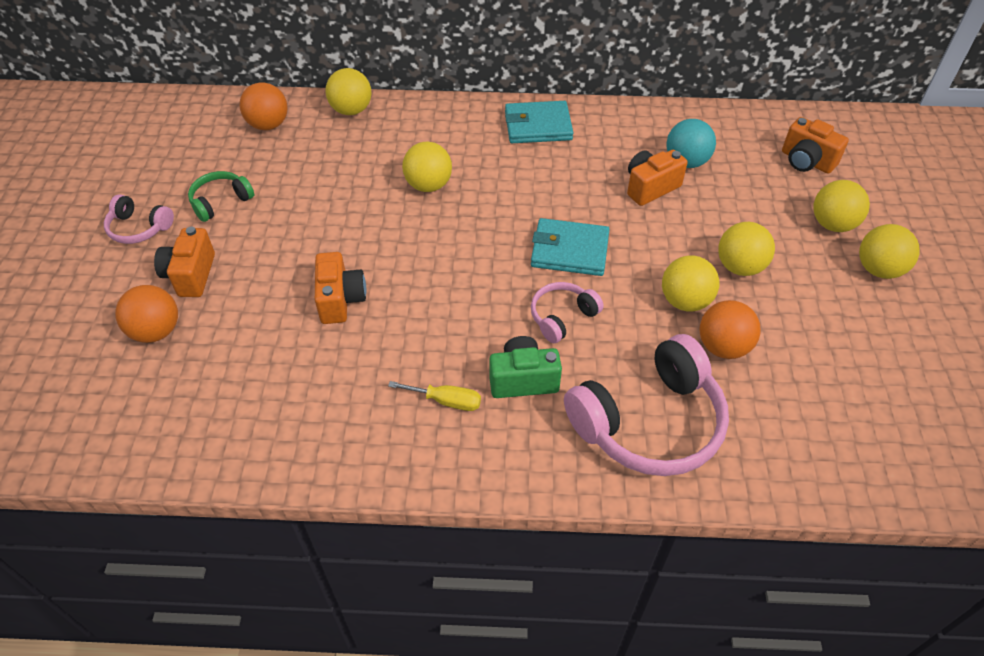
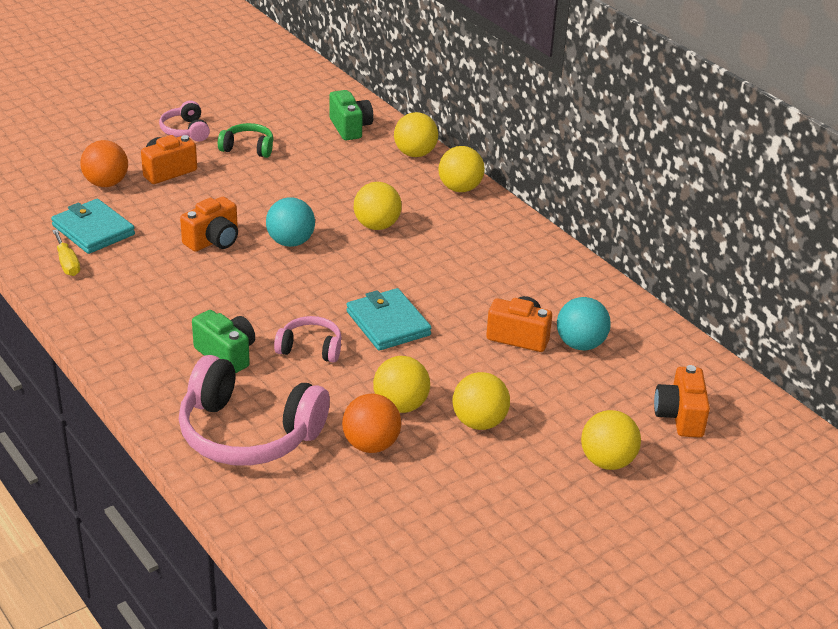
camera: 50 degrees right, 15 degrees down
(268, 125) = (350, 128): orange ball -> green camera
(397, 249) = (290, 242): none -> turquoise ball
(446, 401) = (170, 328): yellow screwdriver -> yellow screwdriver (67, 263)
(538, 126) = (519, 247): turquoise wallet -> turquoise wallet (93, 230)
(878, 269) = (579, 510): yellow ball -> yellow ball (460, 188)

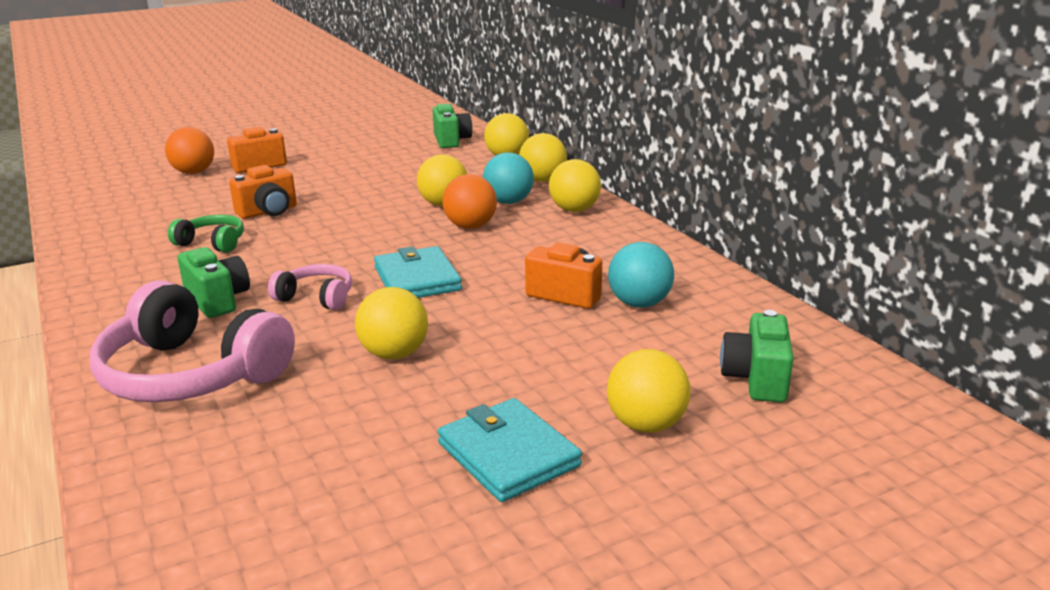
camera: 10 degrees right, 10 degrees down
(67, 263) = (108, 225): yellow screwdriver -> none
(93, 230) = (155, 202): turquoise wallet -> turquoise wallet (508, 454)
(186, 131) = (294, 141): pink headphones -> none
(248, 148) = (345, 152): green headphones -> green headphones (212, 243)
(290, 242) = (347, 214): turquoise ball -> turquoise ball (508, 202)
(371, 445) = (336, 392): orange ball -> orange ball (470, 226)
(479, 422) = (486, 374): yellow ball -> yellow ball (574, 210)
(680, 416) = (756, 379): orange camera -> green camera

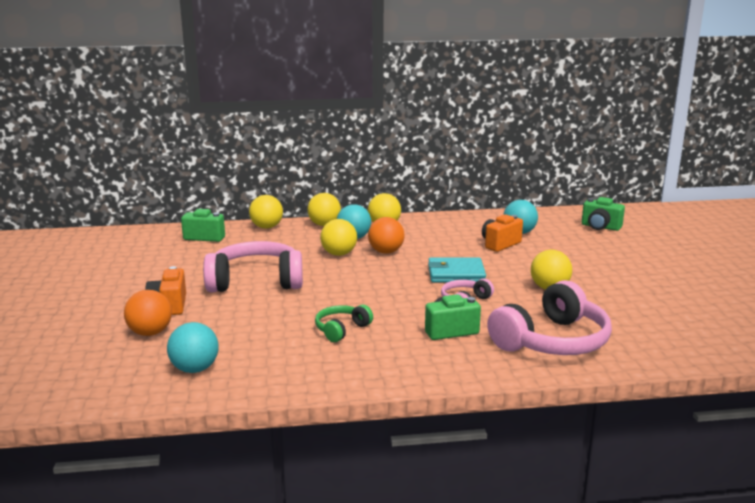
camera: 70 degrees left, 5 degrees down
(116, 202) = (195, 369): none -> turquoise ball
(268, 212) = (293, 307): orange camera -> none
(333, 184) = (256, 281): none -> pink headphones
(508, 454) = (651, 276): turquoise wallet -> none
(646, 424) = (632, 250): yellow ball -> none

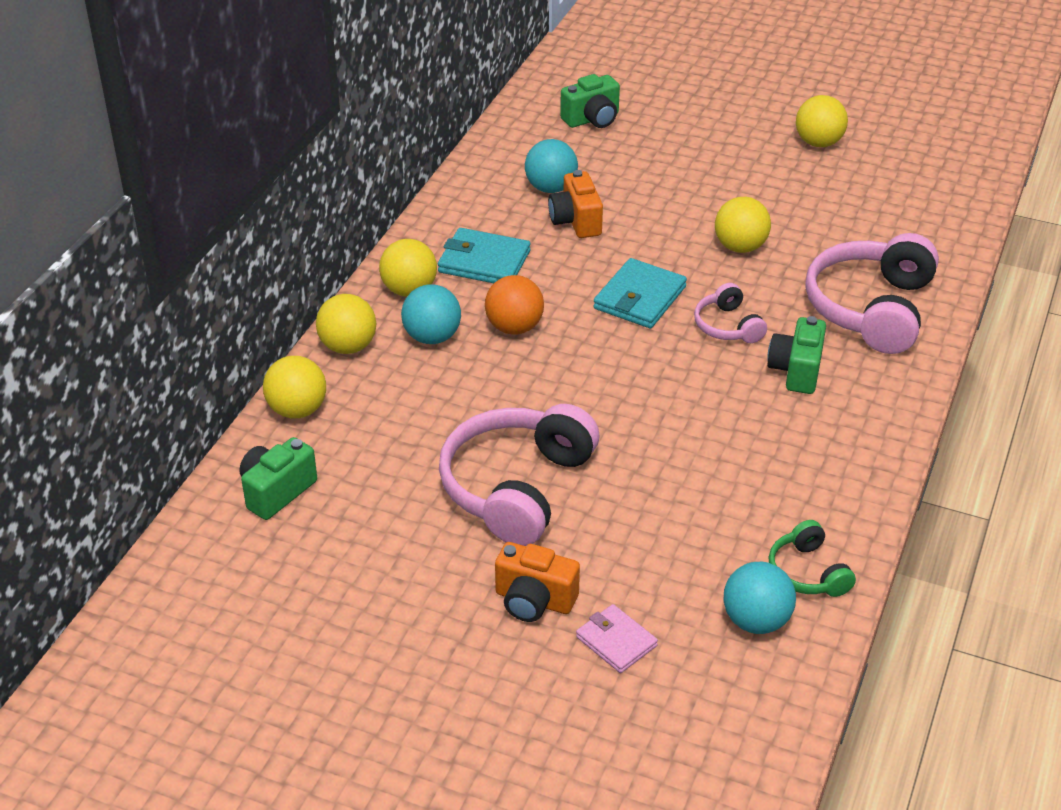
camera: 60 degrees left, 20 degrees up
(150, 333) = (616, 641): orange ball -> pink wallet
(339, 254) = (483, 373): yellow ball -> yellow ball (818, 143)
(341, 329) = (732, 456): green headphones -> green headphones (807, 572)
(431, 234) = (484, 261): none -> turquoise wallet
(552, 341) = (871, 309): pink headphones -> pink headphones turned 150 degrees counterclockwise

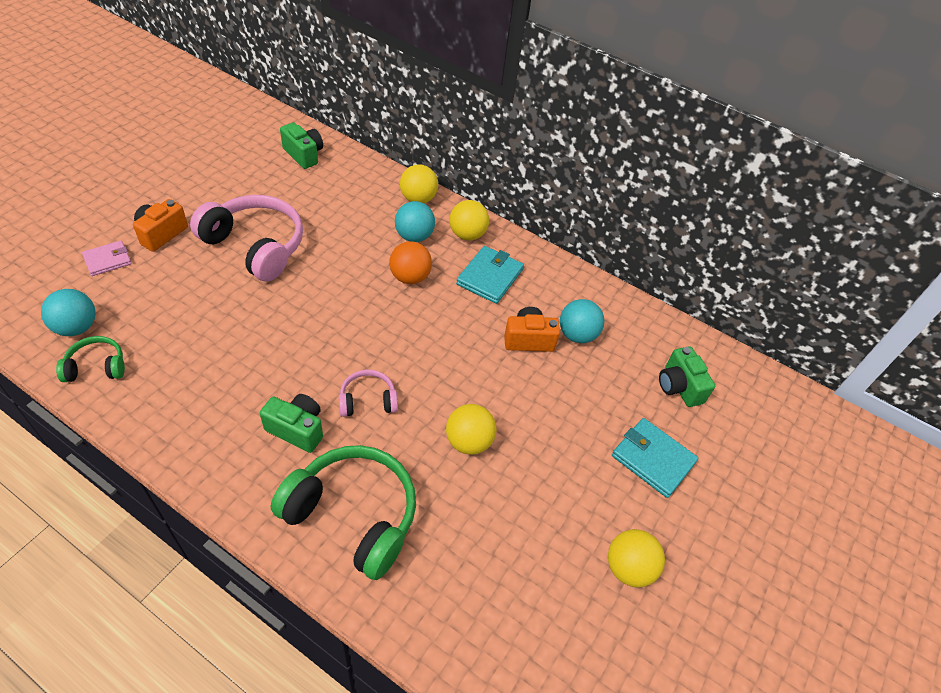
camera: 95 degrees right, 10 degrees up
(297, 410) = (368, 171): yellow ball -> none
(639, 298) = (421, 354): turquoise wallet -> turquoise wallet (653, 459)
(871, 309) = (353, 515): pink headphones -> green headphones

